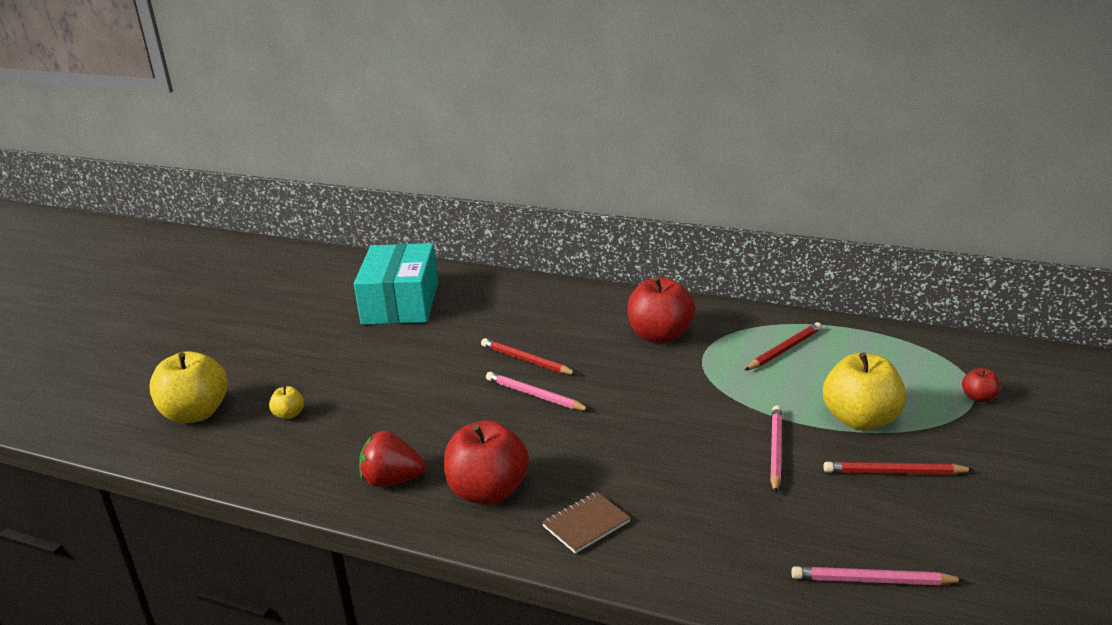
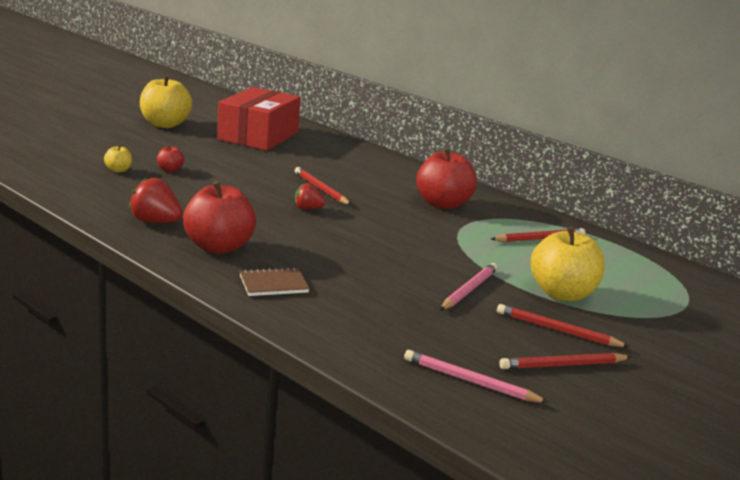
camera: 15 degrees right, 5 degrees down
(196, 414) = (56, 153): yellow apple -> yellow apple (165, 124)
(401, 303) = (258, 136): turquoise box -> red box
(534, 395) = (307, 209): pink pencil -> red strawberry
(934, 519) = (563, 365): none -> red pencil
(978, 397) = (684, 311): red apple -> red apple (170, 170)

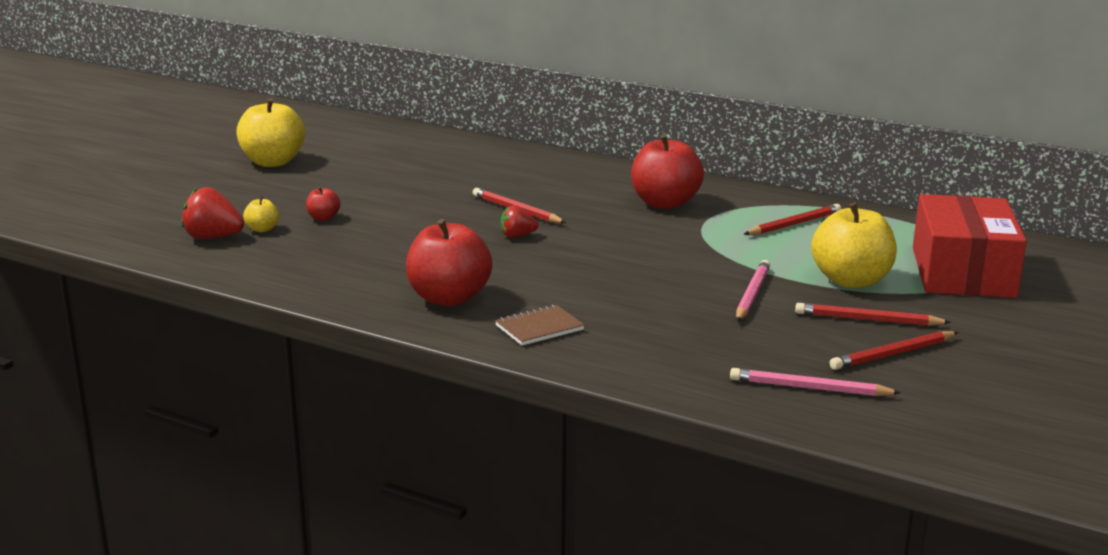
camera: 10 degrees left, 0 degrees up
(155, 222) = (355, 283): red strawberry -> red strawberry (213, 237)
(258, 136) = (397, 157): red box -> red box (963, 272)

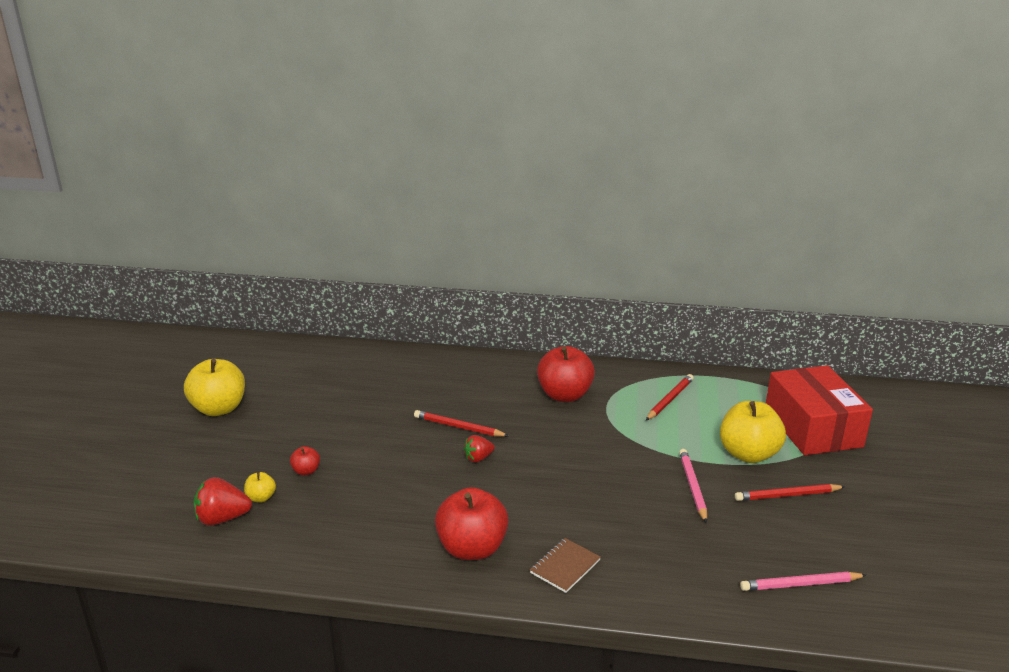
camera: 20 degrees left, 5 degrees up
(892, 354) = (828, 530): red pencil -> none

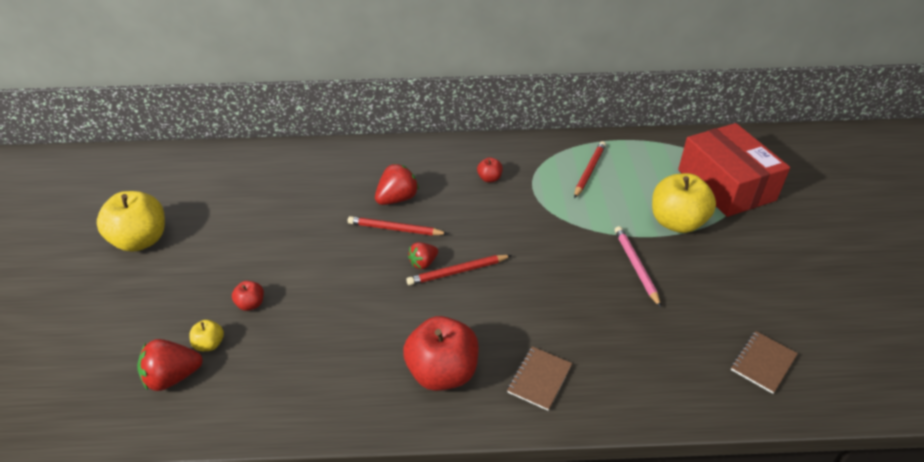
camera: 10 degrees left, 15 degrees up
(468, 402) = (397, 199): none -> red strawberry
(564, 395) = (489, 178): red apple -> red apple, size x0.46
(787, 495) = (724, 263): red pencil -> red pencil (457, 272)
(800, 584) = (763, 363): pink pencil -> brown notebook

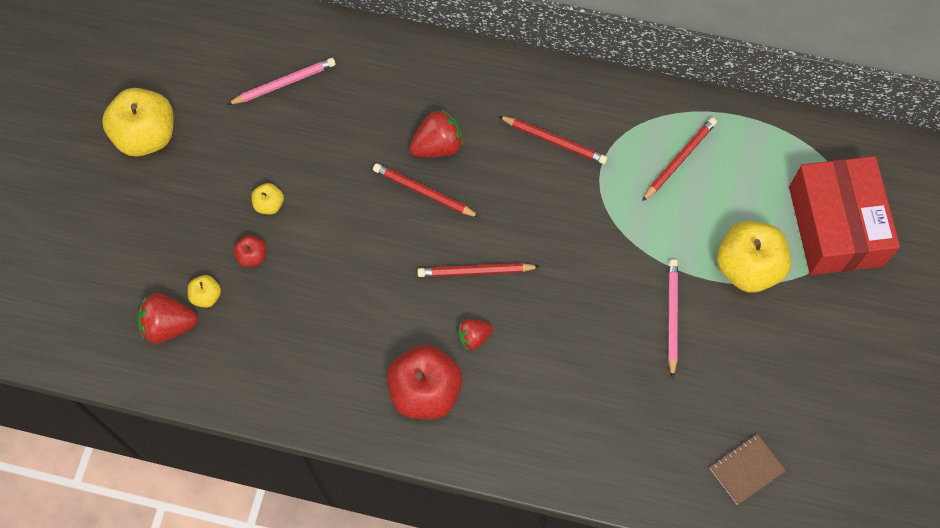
camera: 15 degrees right, 25 degrees up
(260, 186) = (284, 83): none -> pink pencil
(260, 264) = (269, 204): none -> yellow apple
(423, 263) = (442, 249): red strawberry -> red strawberry (474, 337)
(489, 178) = (554, 141): red apple -> red pencil
(539, 379) = (516, 425): brown notebook -> none

